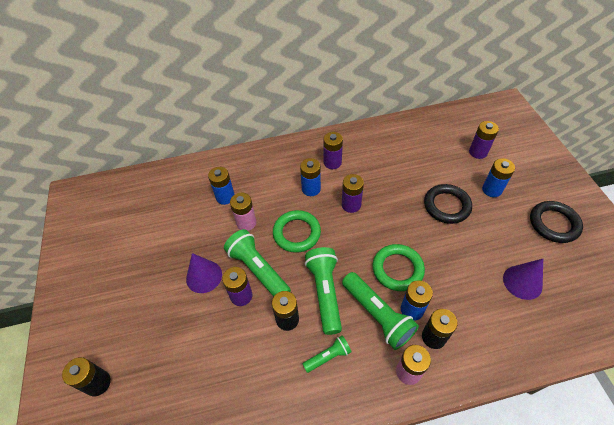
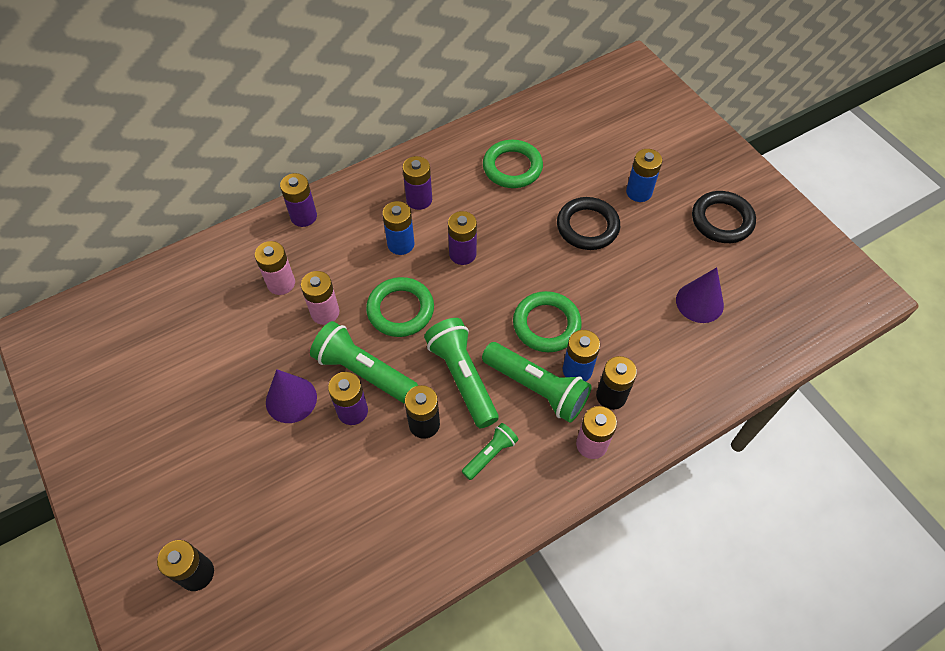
camera: 20 degrees left, 5 degrees up
(225, 197) = (281, 283): blue battery -> pink battery
(402, 154) = (512, 167): none -> green ring
(478, 152) = (610, 144): purple battery -> purple battery (303, 216)

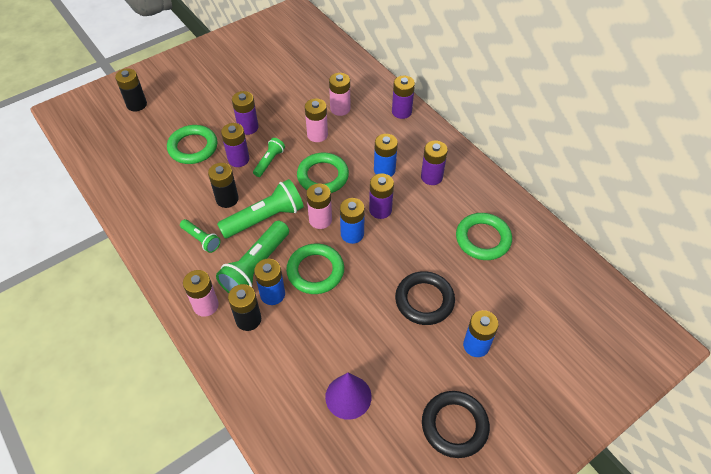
camera: 85 degrees right, 5 degrees down
(291, 399) = (248, 127): purple cone -> purple battery
(316, 475) = (193, 147): none -> green ring
(364, 372) = (269, 161): green flashlight -> green flashlight, size x0.55
(471, 316) = (320, 220): none -> pink battery
(496, 284) = (352, 234): none -> blue battery

